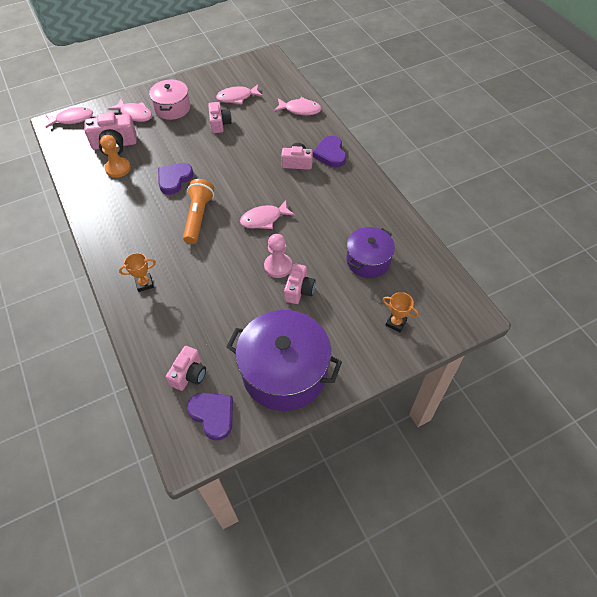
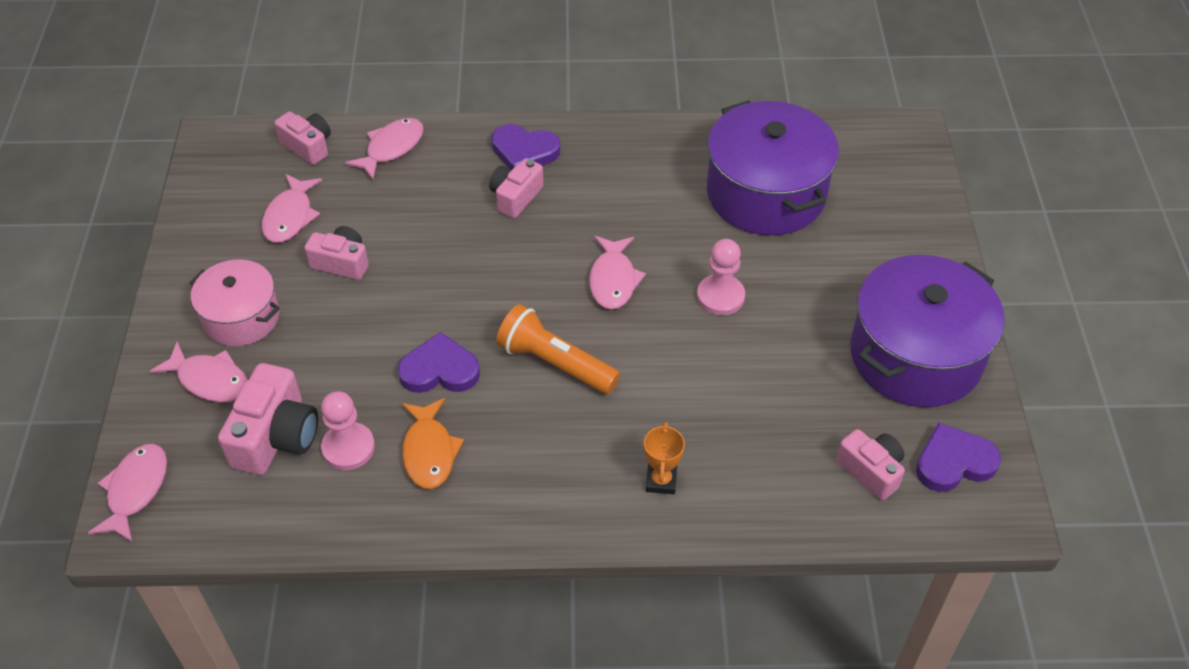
camera: 65 degrees left, 5 degrees down
(118, 168) = (348, 448): orange pawn -> pink pawn
(127, 194) = (429, 451): none -> orange fish
(135, 114) = (209, 380): pink fish -> pink fish turned 60 degrees clockwise
(174, 179) = (440, 370): purple heart -> purple heart turned 120 degrees clockwise
(299, 290) = (779, 288): pink camera -> pink camera (308, 146)
(368, 260) = (766, 193): purple pot -> purple pot, size x1.69
(396, 323) = (887, 208): orange trophy -> none

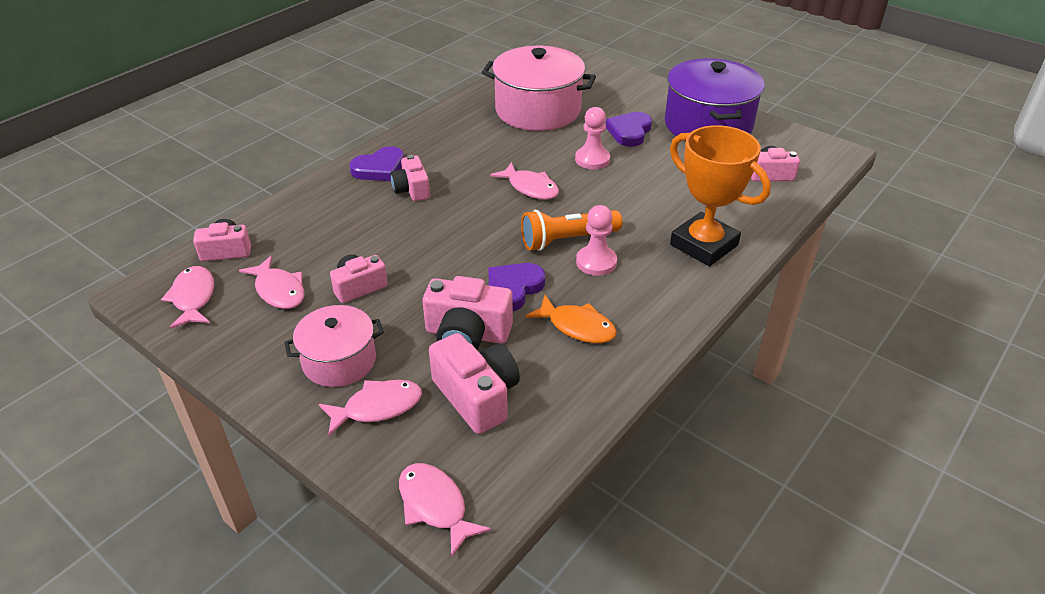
camera: 50 degrees left, 10 degrees down
(347, 378) = (467, 334): none -> pink camera
(348, 448) = (530, 363): pink pawn -> pink pawn (596, 262)
(391, 148) = (290, 216): pink fish -> pink fish (193, 298)
(661, 481) = (704, 245): orange trophy -> orange trophy, size x2.27
(766, 193) = (538, 110): purple pot -> pink pot
(953, 462) = (790, 149): purple heart -> purple heart (629, 132)

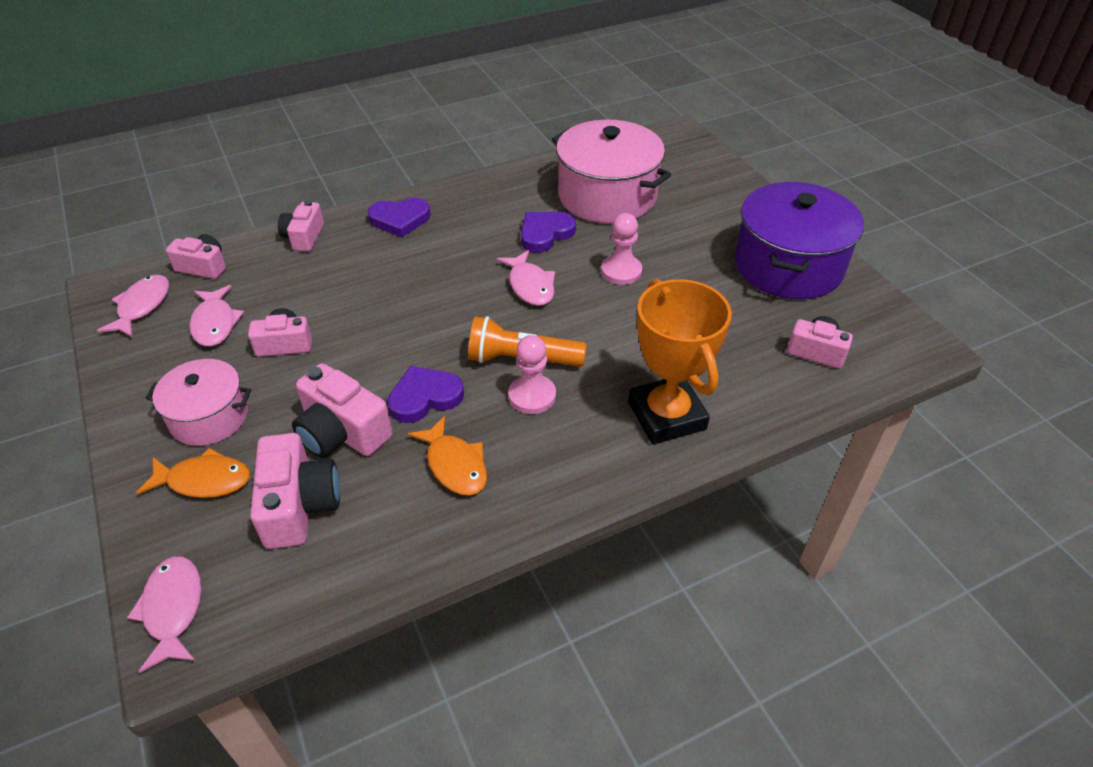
camera: 25 degrees right, 5 degrees up
(377, 407) = (204, 480): pink fish -> orange fish
(412, 189) = (412, 252): pink camera -> pink camera (304, 237)
(629, 132) = (688, 249): purple heart -> purple heart (545, 234)

